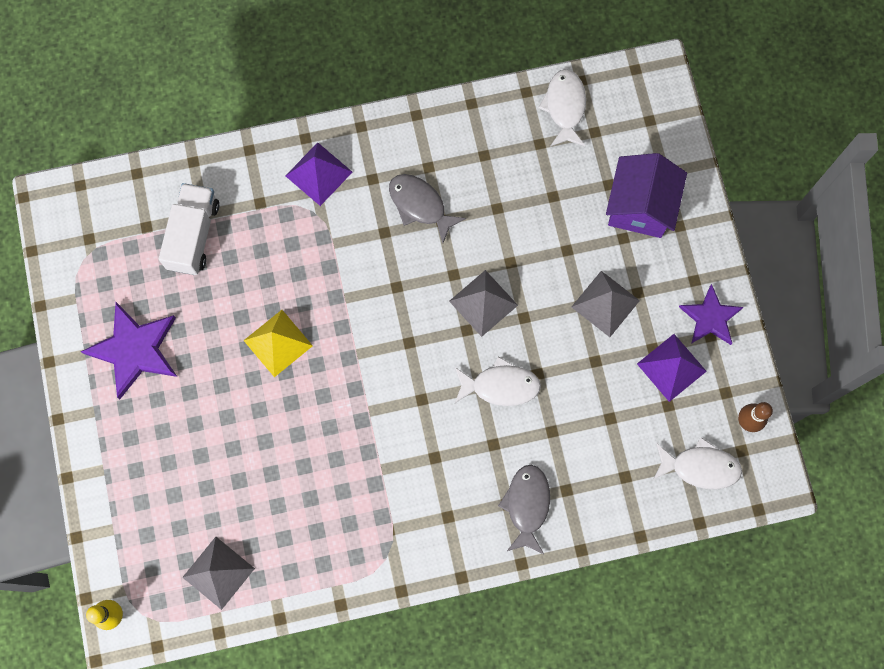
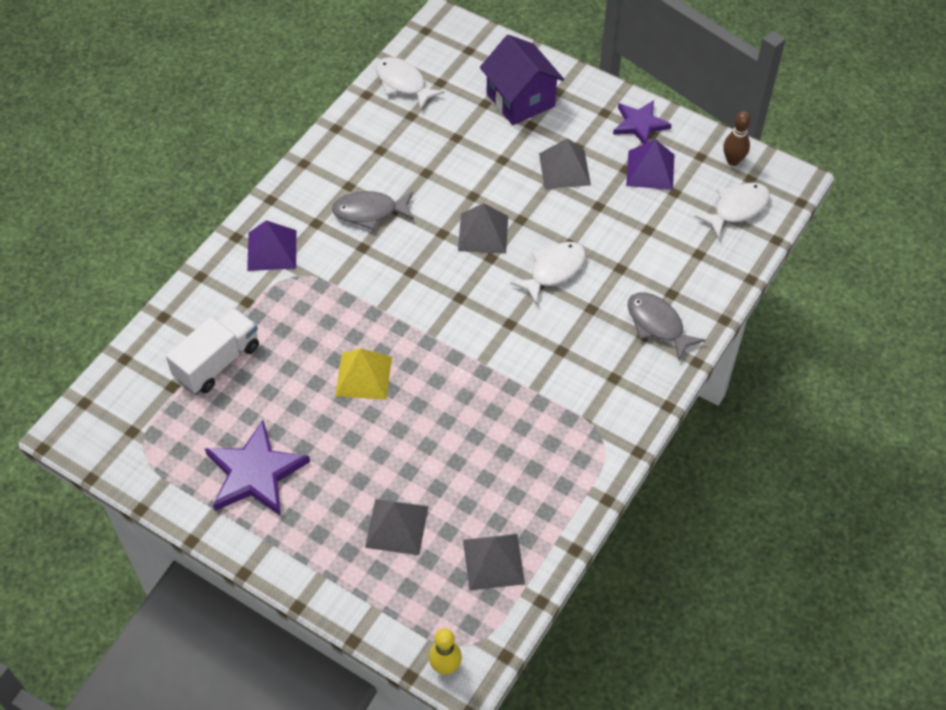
camera: 45 degrees left, 20 degrees down
(184, 483) = (397, 526): none -> grey pyramid
(193, 235) = (217, 362): white truck -> white truck turned 75 degrees clockwise

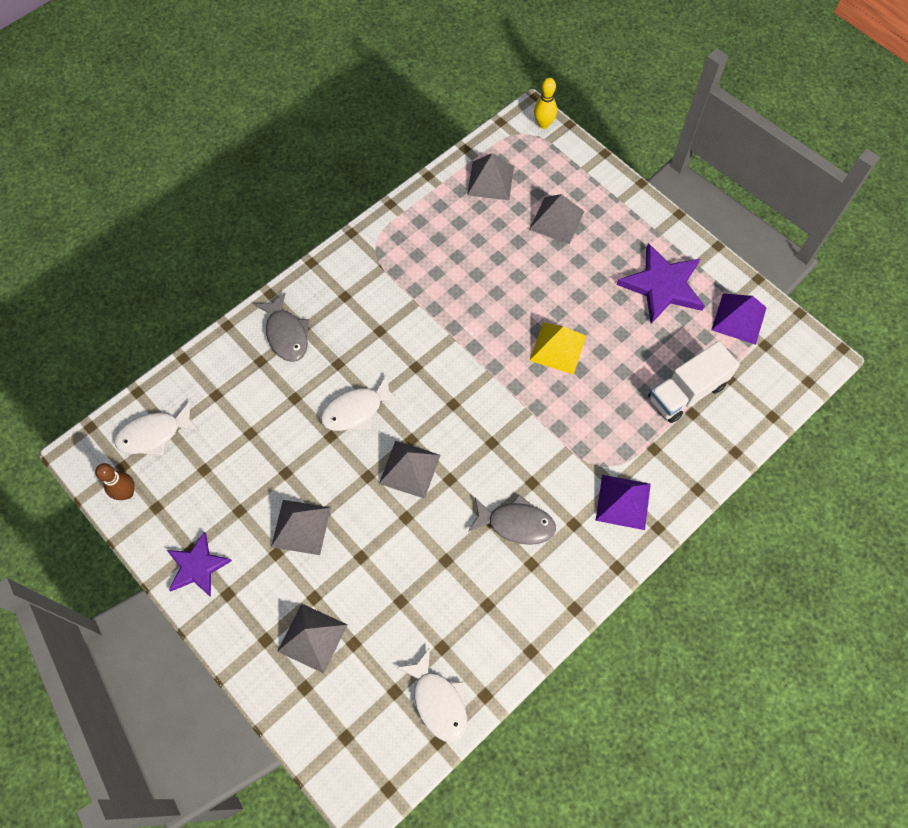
camera: 165 degrees left, 10 degrees up
(520, 100) = (312, 637): purple house -> grey pyramid
(650, 170) = (215, 503): purple pyramid -> purple pyramid (739, 318)

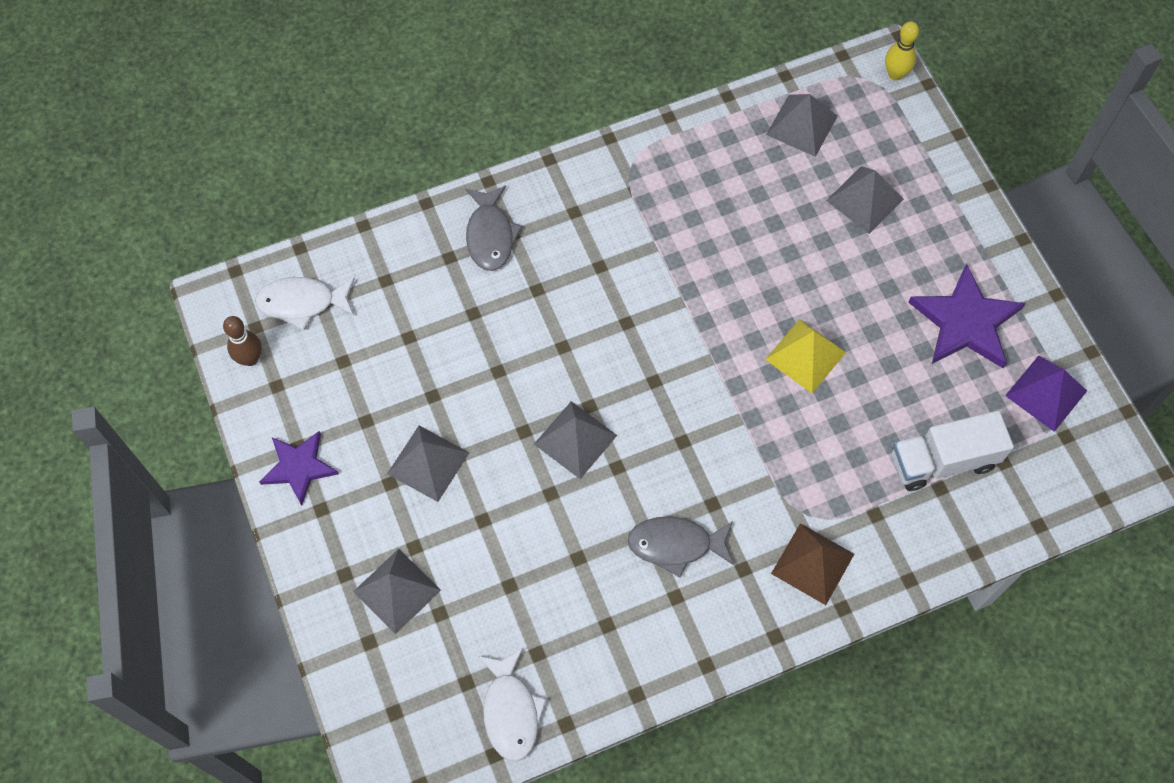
camera: 20 degrees right, 0 degrees up
(356, 410) = (539, 351): white fish -> none
(516, 523) = (675, 545): grey fish -> grey fish turned 150 degrees clockwise
(623, 501) = (813, 563): purple pyramid -> brown pyramid

